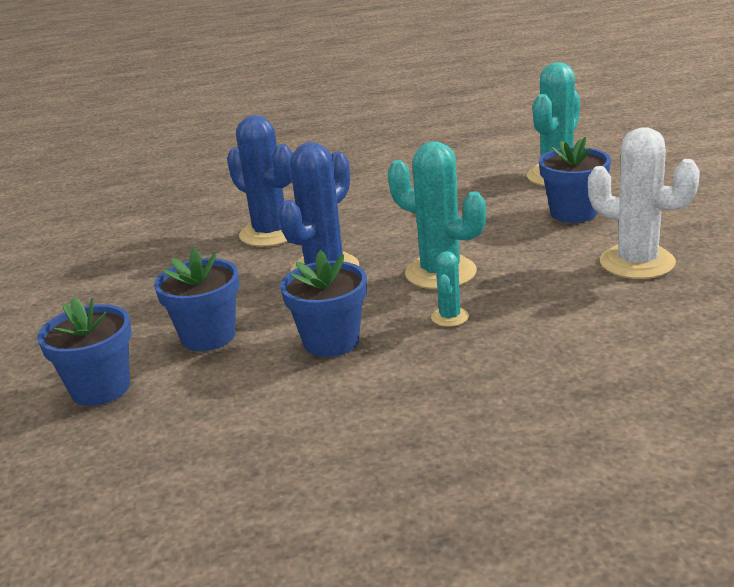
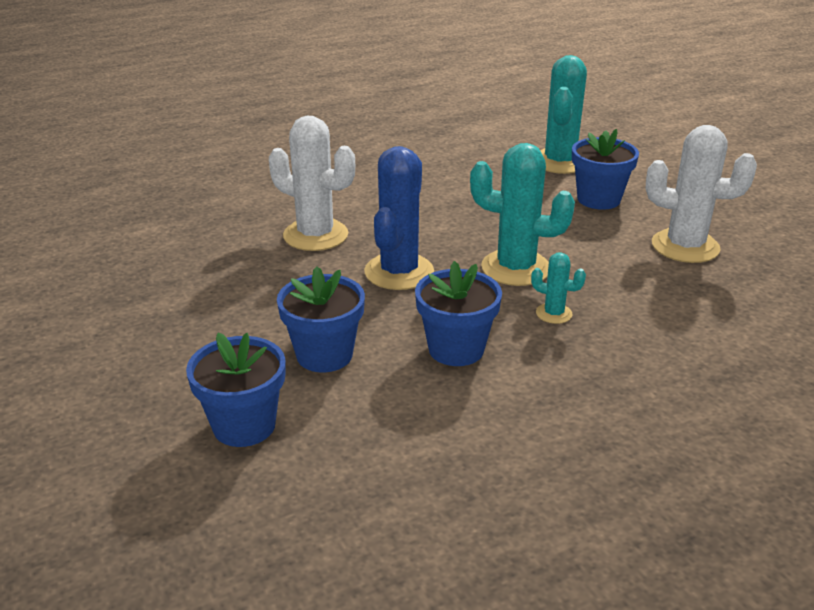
camera: 20 degrees left, 5 degrees up
(271, 233) = (315, 235): blue cactus -> white cactus
(450, 317) = (554, 313): turquoise cactus -> turquoise cactus turned 60 degrees counterclockwise

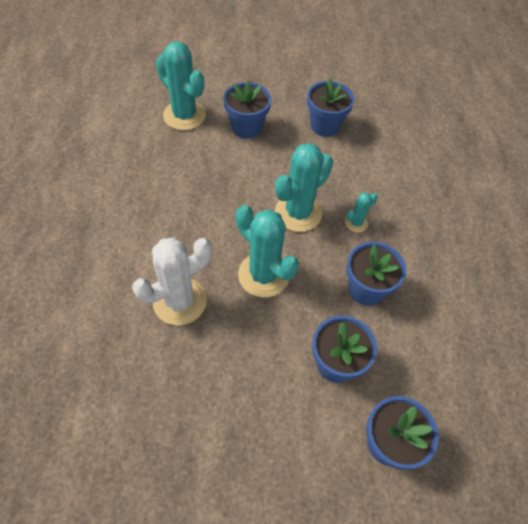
camera: 65 degrees left, 25 degrees up
(399, 272) = (263, 275): blue cactus -> turquoise cactus
(685, 246) = (325, 126): white cactus -> blue flower pot

